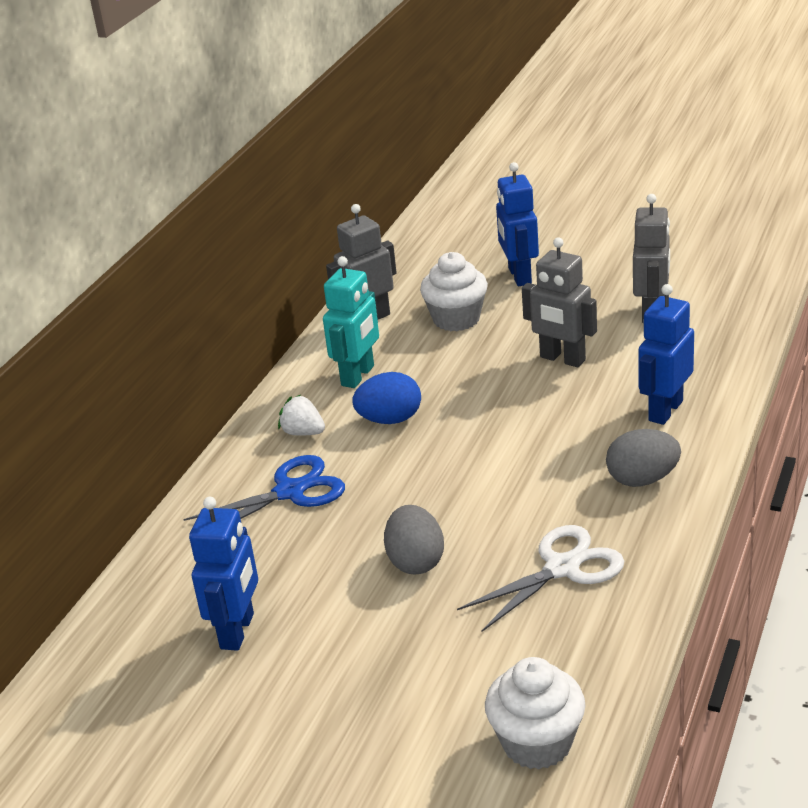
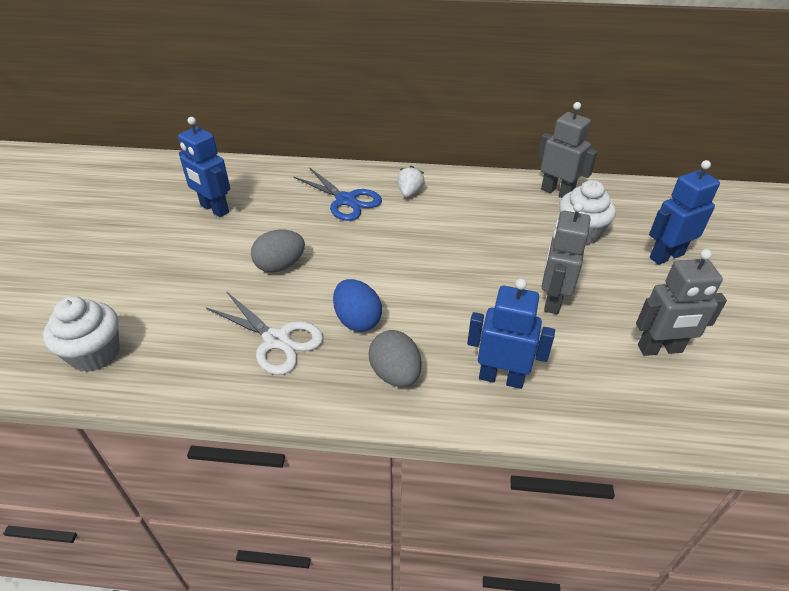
camera: 70 degrees right, 10 degrees up
(238, 631) = (214, 209): blue robot -> blue robot turned 45 degrees clockwise
(358, 376) = (483, 202): turquoise robot -> none
(390, 420) = (435, 225): blue egg -> blue egg (357, 320)

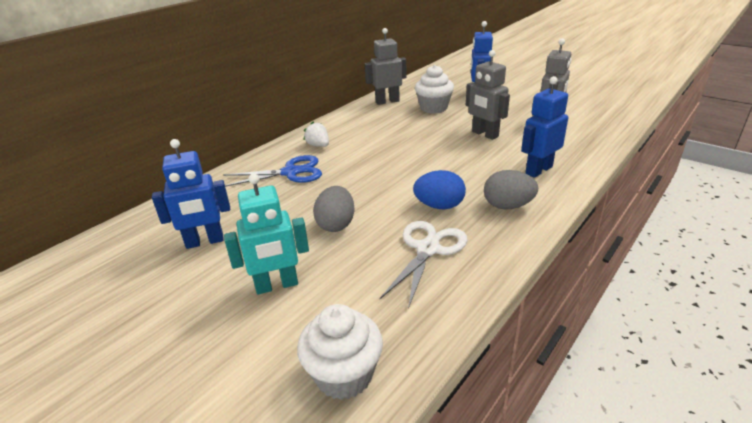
camera: 55 degrees left, 10 degrees down
(179, 272) = (277, 285): none -> turquoise robot
(277, 340) = (428, 249): white scissors -> white scissors turned 45 degrees counterclockwise

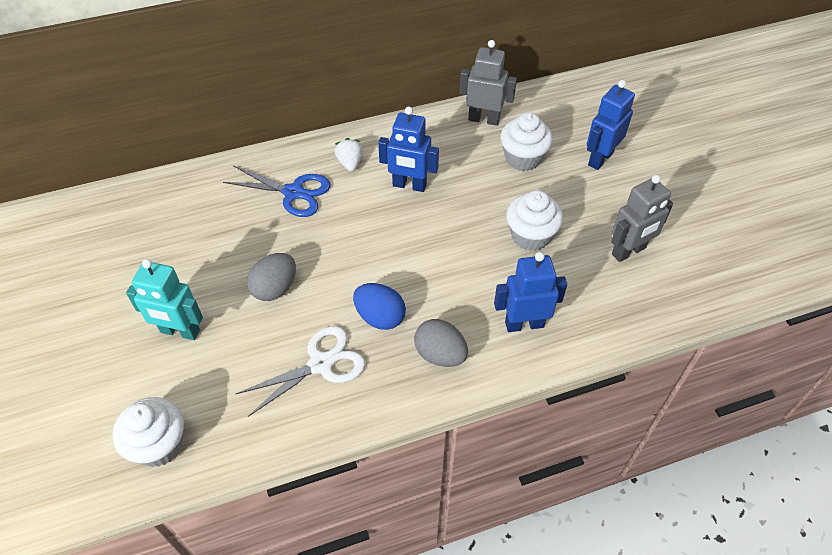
camera: 30 degrees right, 20 degrees up
(205, 242) = (164, 248): blue robot -> blue robot (409, 185)
(484, 134) = (530, 236): grey robot -> white cupcake

